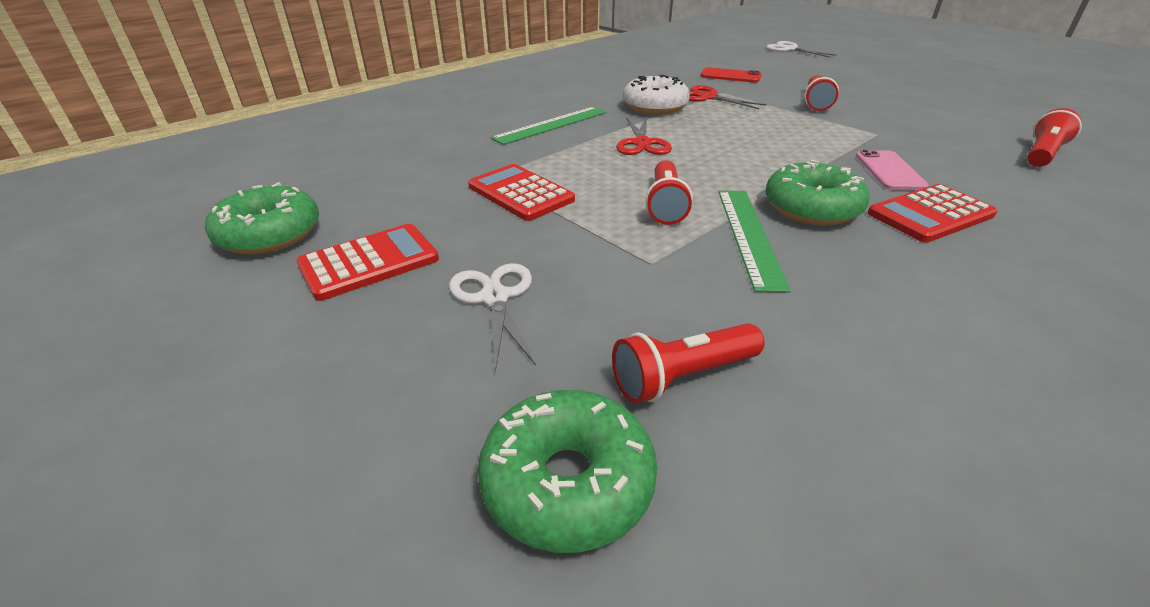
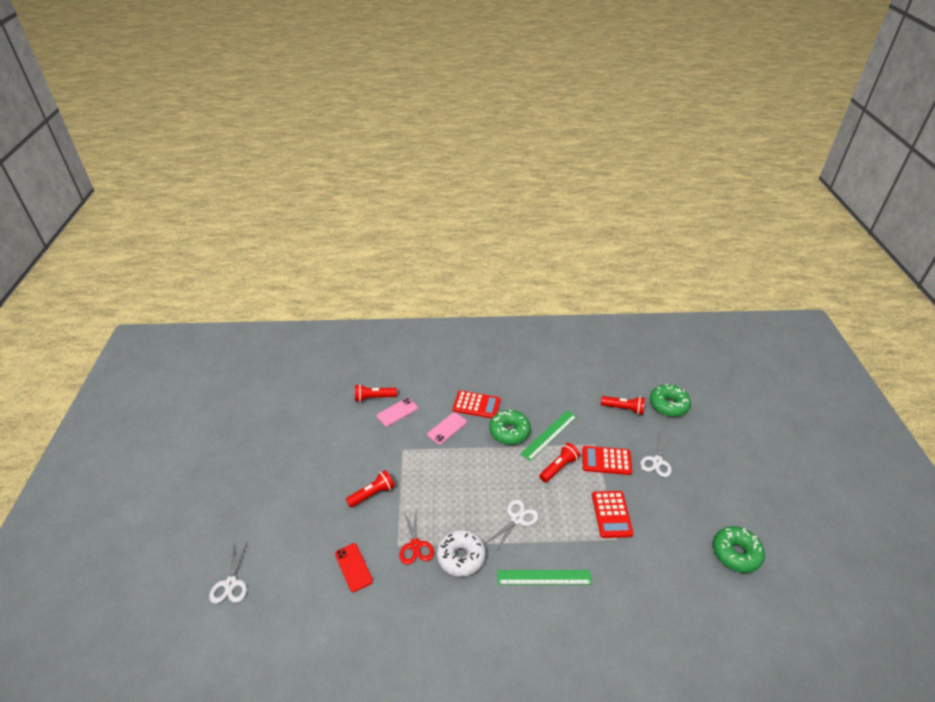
camera: 140 degrees left, 5 degrees up
(369, 262) = (695, 506): red calculator -> red calculator (606, 461)
(642, 143) = (517, 519): red scissors -> white scissors
(979, 156) = (397, 412): none -> pink phone

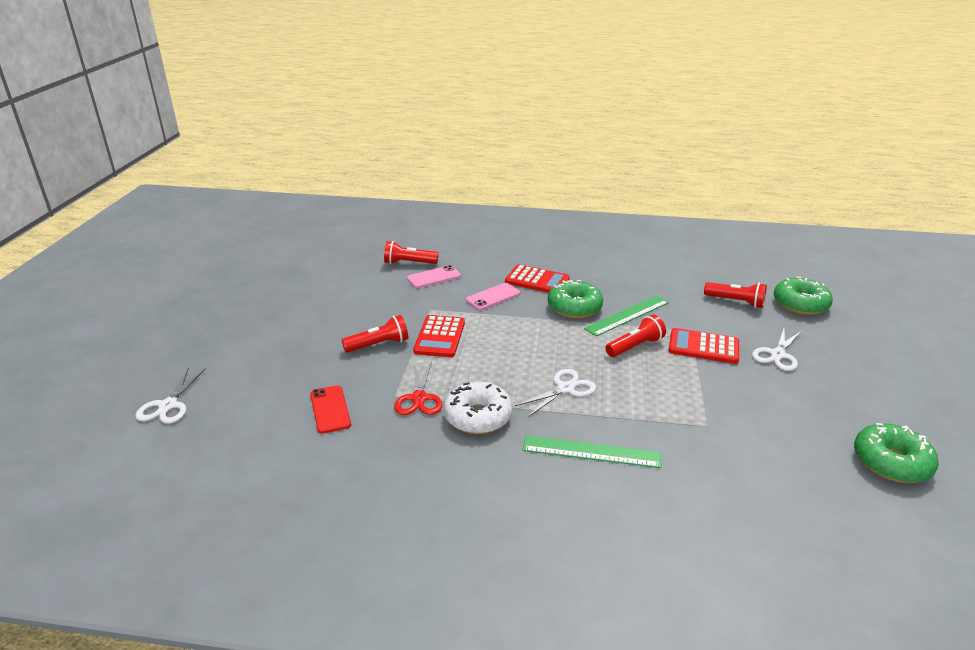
camera: 10 degrees right, 10 degrees down
(611, 514) = (702, 399): red calculator -> red calculator (439, 337)

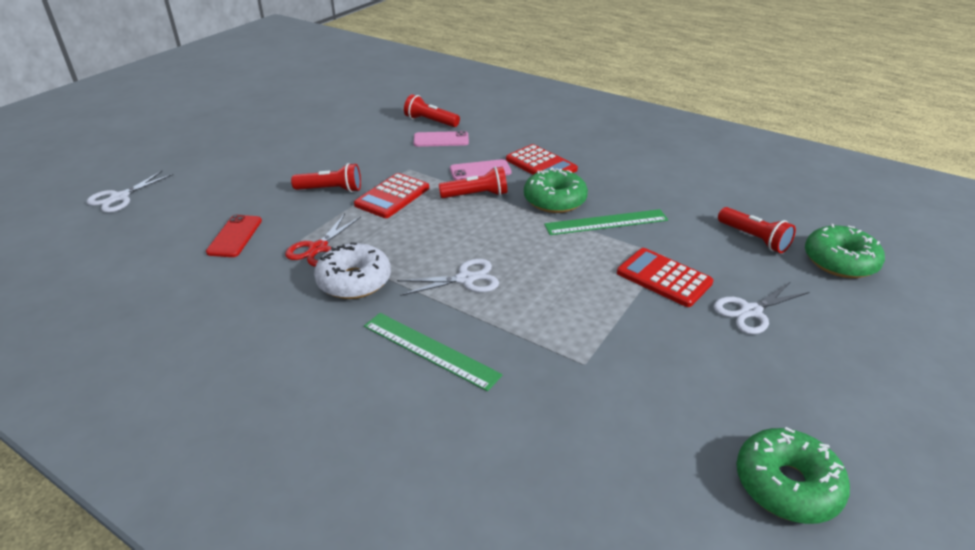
camera: 25 degrees right, 5 degrees up
(635, 346) = (583, 256): red flashlight -> red flashlight (476, 195)

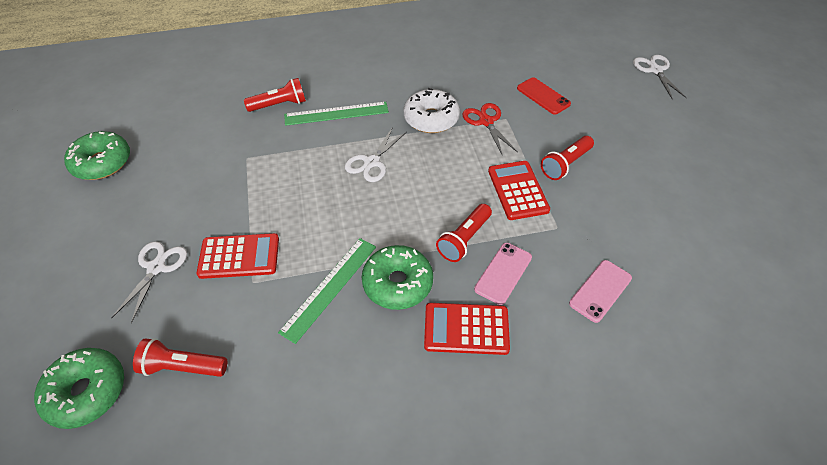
camera: 135 degrees right, 15 degrees up
(430, 121) = (658, 314): red flashlight -> red flashlight (280, 105)

